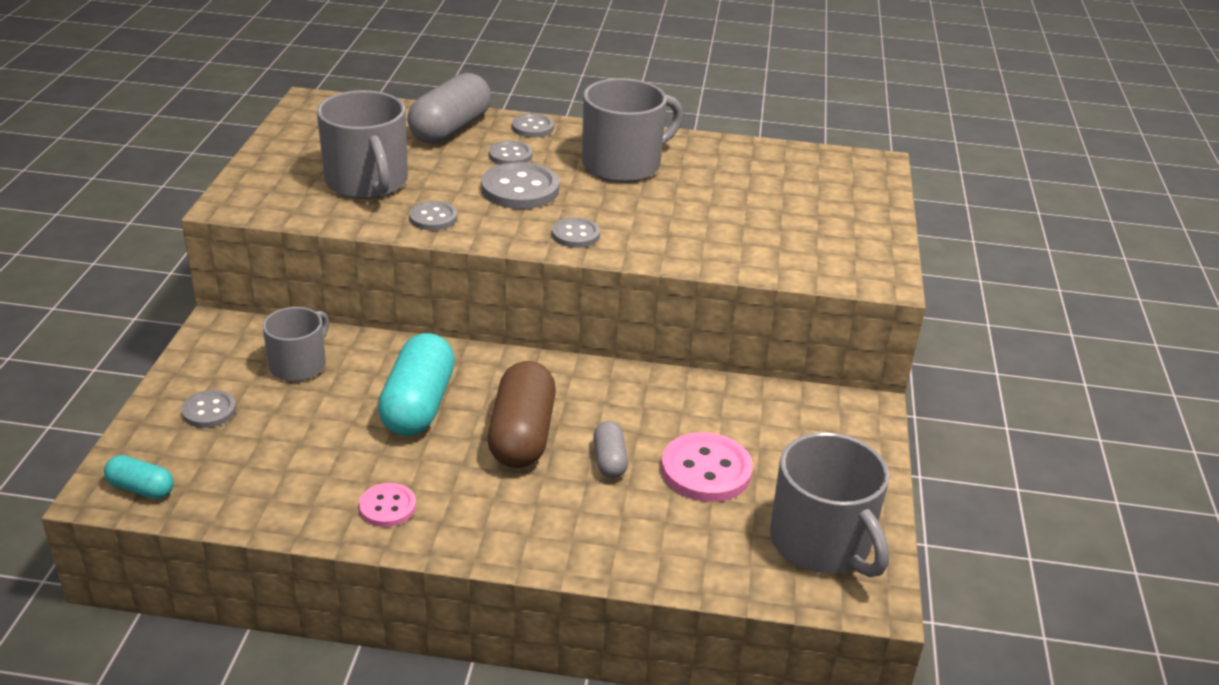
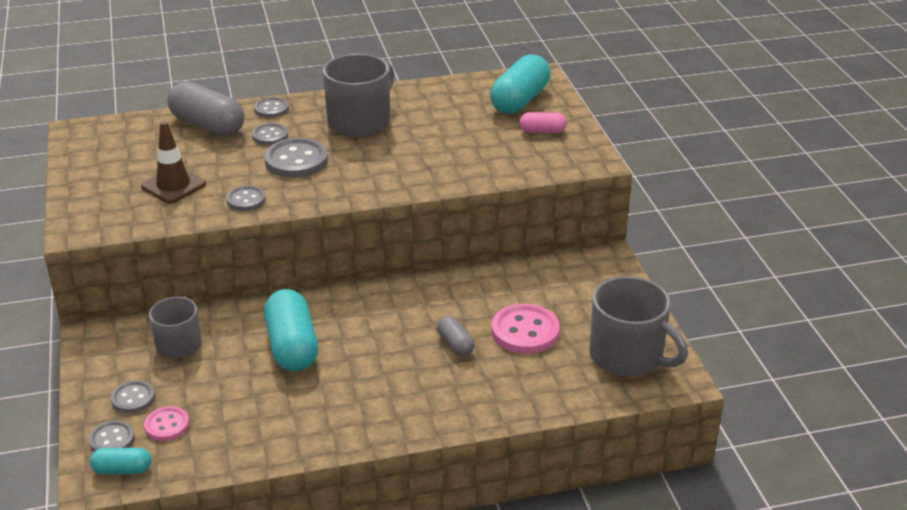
camera: 20 degrees left, 0 degrees up
(367, 182) = (173, 185): grey mug -> brown traffic cone
(387, 507) = (319, 424): pink button -> pink button (167, 425)
(450, 129) = (207, 125): grey capsule -> grey capsule turned 60 degrees counterclockwise
(522, 435) = (382, 345): brown capsule -> none
(575, 235) = (361, 185): grey button -> grey button (112, 439)
(832, 185) = (519, 100): none -> turquoise capsule
(838, 227) = (542, 131): none -> pink capsule

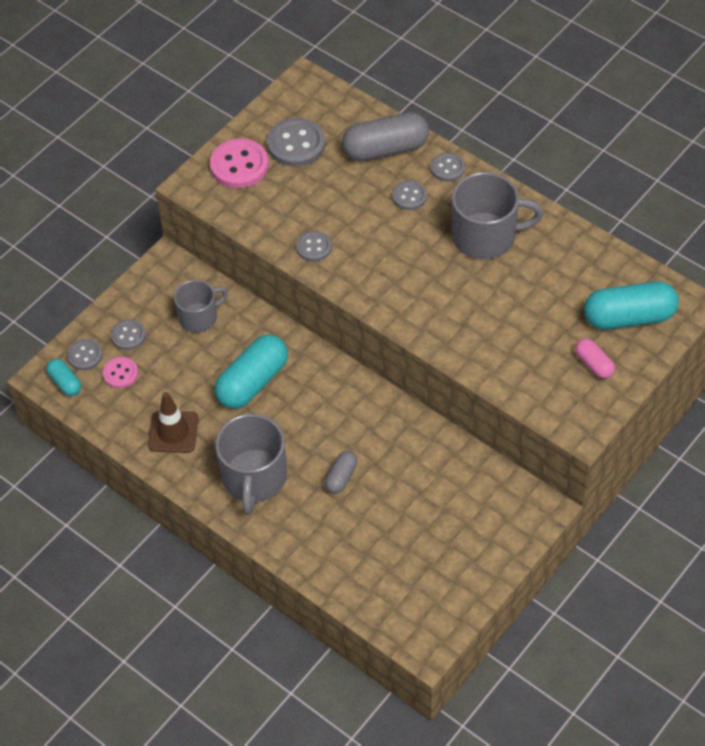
camera: 55 degrees right, 20 degrees up
(173, 185) = (291, 192): brown traffic cone -> brown traffic cone (173, 432)
(207, 125) = (385, 149): grey capsule -> grey capsule turned 75 degrees clockwise
(296, 160) = (392, 237): grey button -> grey button (296, 144)
(525, 331) = (396, 511): pink button -> pink button (239, 165)
(628, 356) = (426, 596): grey mug -> grey mug (254, 478)

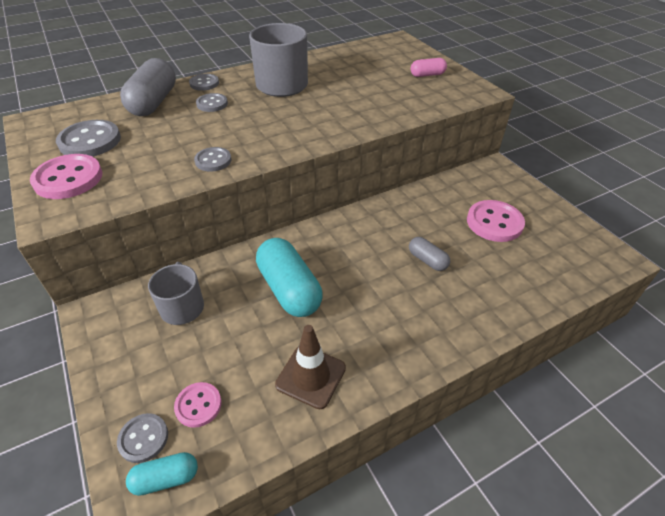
camera: 70 degrees left, 10 degrees down
(128, 335) = (153, 379): grey button -> none
(254, 478) = (402, 322): grey mug -> none
(430, 524) = (494, 222): none -> pink button
(629, 317) = (395, 56): turquoise capsule -> none

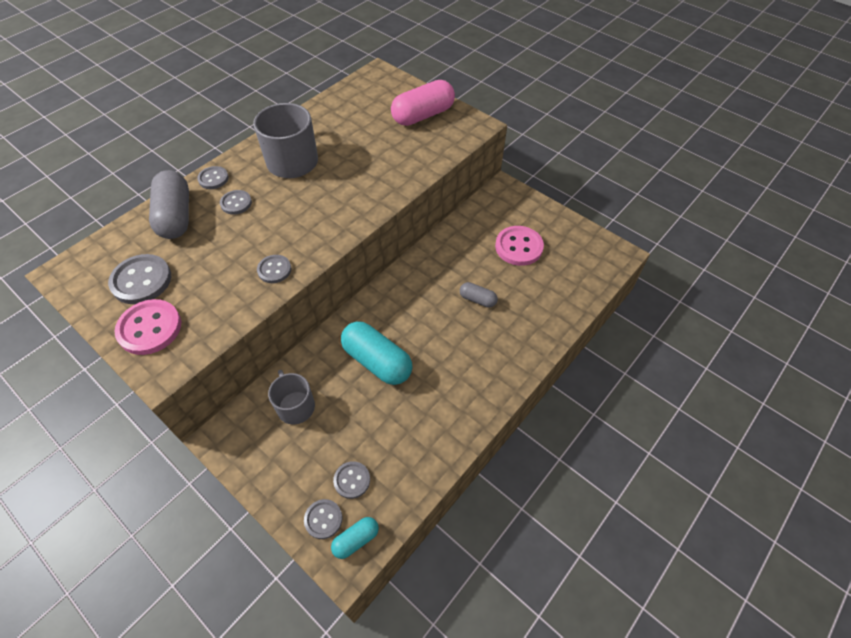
camera: 20 degrees left, 10 degrees up
(198, 405) = (352, 480): pink button -> grey button
(311, 376) = (426, 428): brown traffic cone -> none
(427, 75) = (423, 115): pink capsule -> pink capsule, size x1.94

